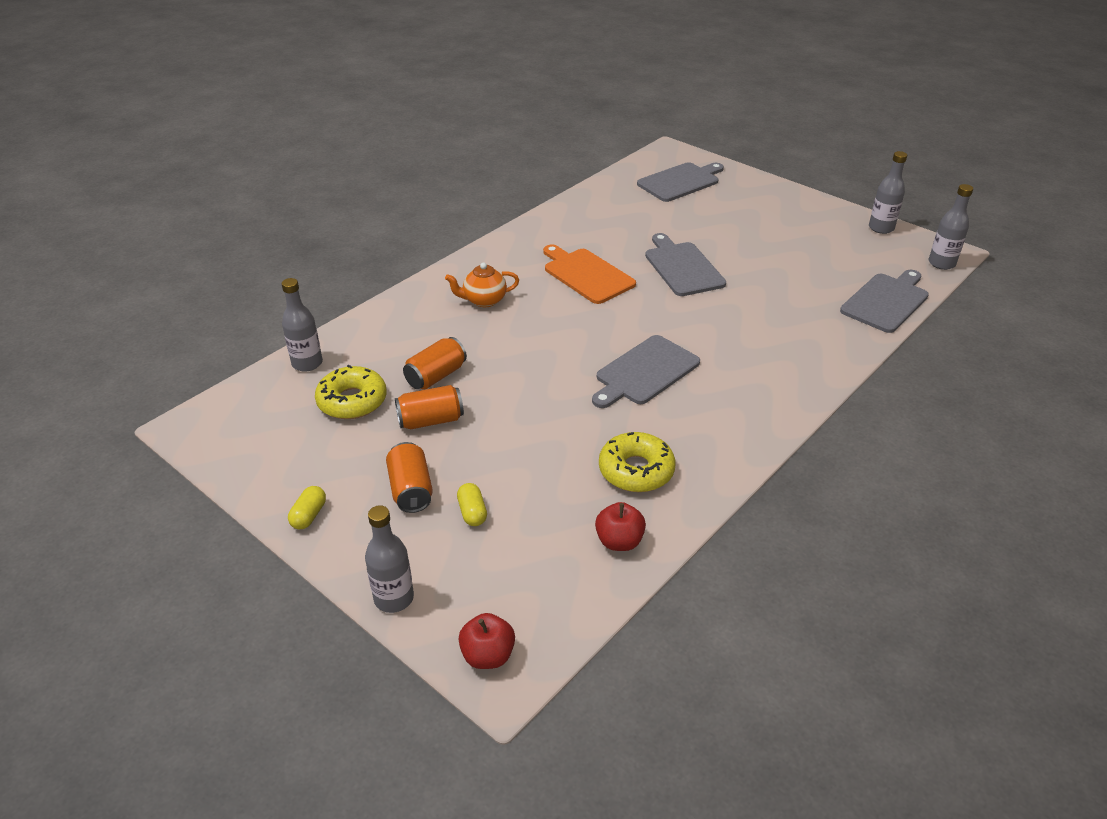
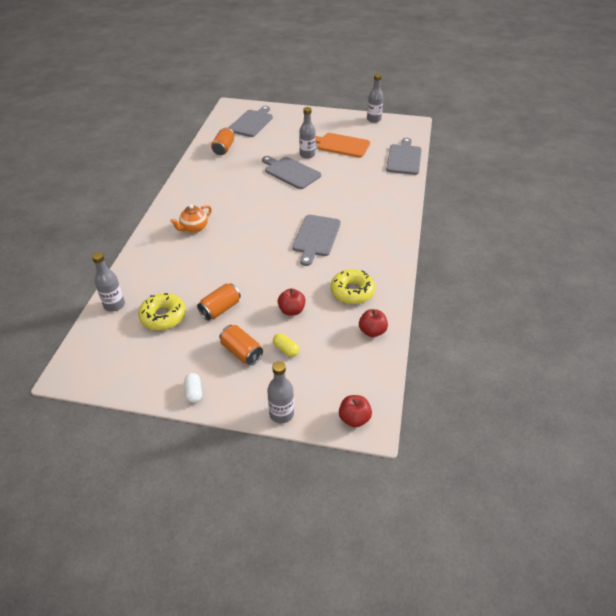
camera: 30 degrees left, 5 degrees up
(309, 515) = (194, 392): yellow capsule -> white capsule
(436, 376) = (202, 282): orange can -> orange can (223, 148)
(525, 461) = (291, 310): none -> red apple
(586, 274) = (241, 193): orange cutting board -> orange cutting board (341, 145)
(941, 263) = (414, 130): grey bottle -> grey bottle (307, 155)

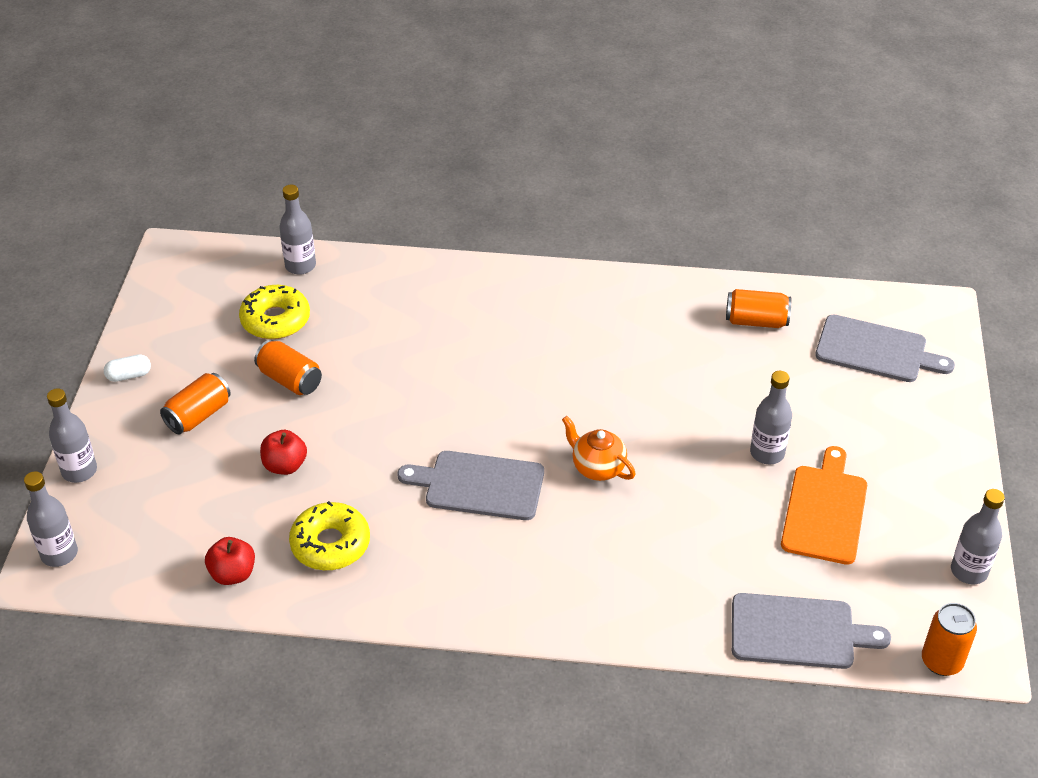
camera: 85 degrees right, 0 degrees up
(194, 228) = (489, 319): orange teapot -> orange teapot (597, 467)
(286, 349) = (200, 465): yellow capsule -> none
(291, 172) = (693, 431): grey cutting board -> none
(354, 418) = (59, 554): red apple -> grey bottle
(416, 130) = (941, 661): none -> orange can

